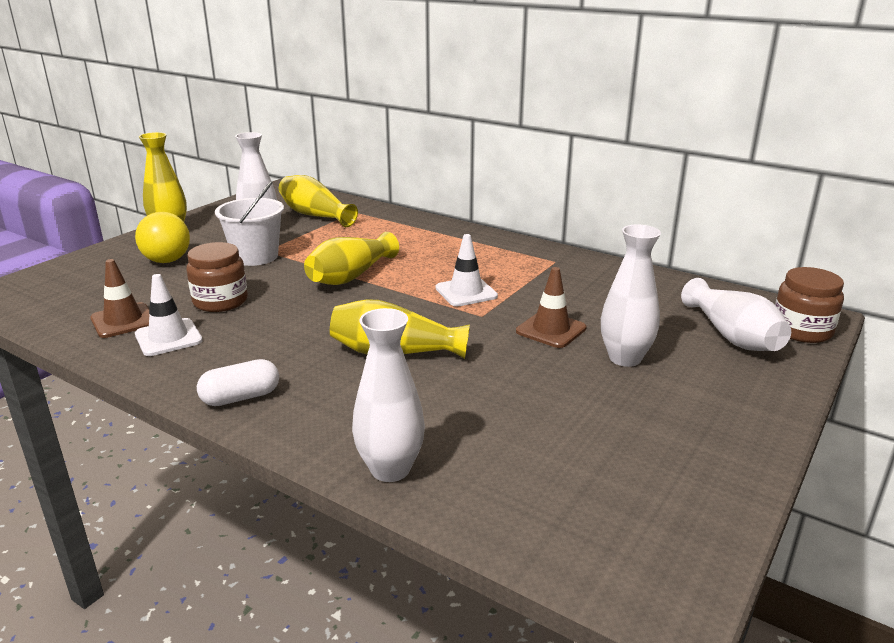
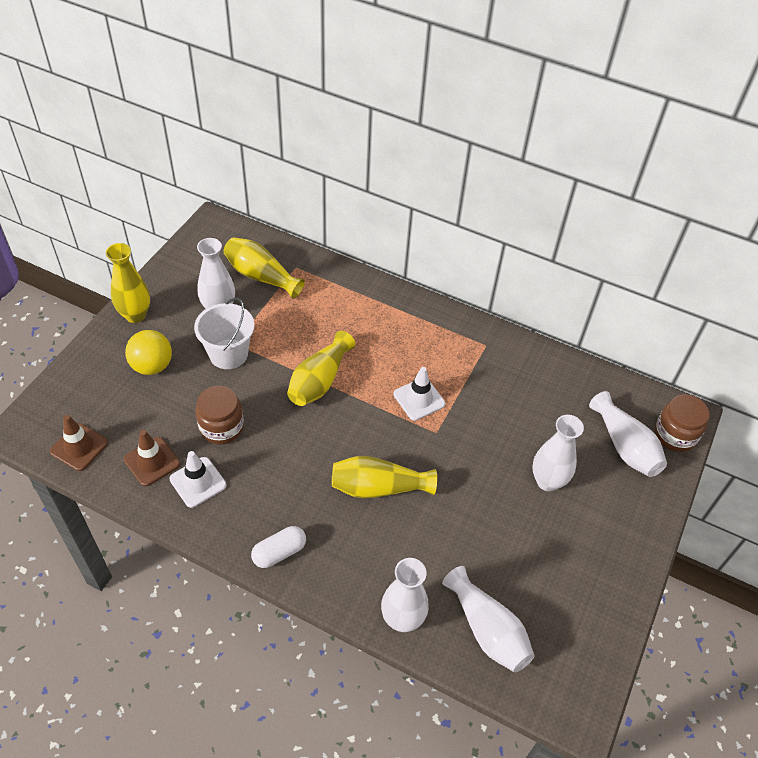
camera: 10 degrees left, 25 degrees up
(519, 488) = (487, 629): none -> white vase
(551, 330) = (491, 448): brown traffic cone -> brown traffic cone (79, 447)

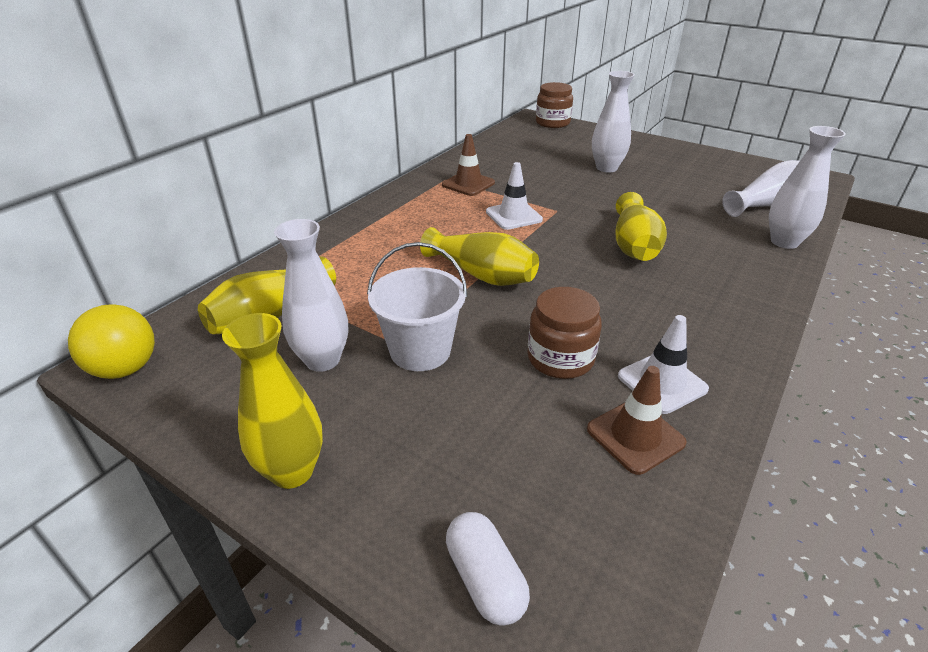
camera: 80 degrees left, 15 degrees down
(79, 447) = (621, 549): brown traffic cone -> brown traffic cone (468, 184)
(152, 366) = (429, 441): yellow ball -> yellow ball (125, 369)
(279, 552) = (745, 313): white capsule -> white capsule (485, 579)
(625, 446) = (565, 139): white vase -> none

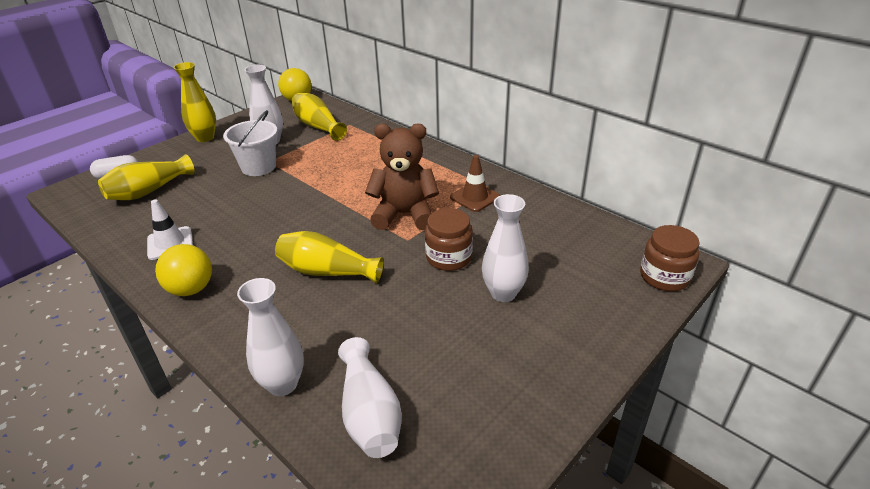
camera: 100 degrees right, 0 degrees up
(482, 274) = (322, 192): yellow vase -> yellow vase (149, 191)
(513, 216) = (404, 214): white traffic cone -> brown teddy bear
(560, 358) = (218, 210): brown jar -> brown jar (449, 257)
(635, 436) = (144, 224): brown traffic cone -> none
(729, 329) = (191, 289): none -> yellow ball

